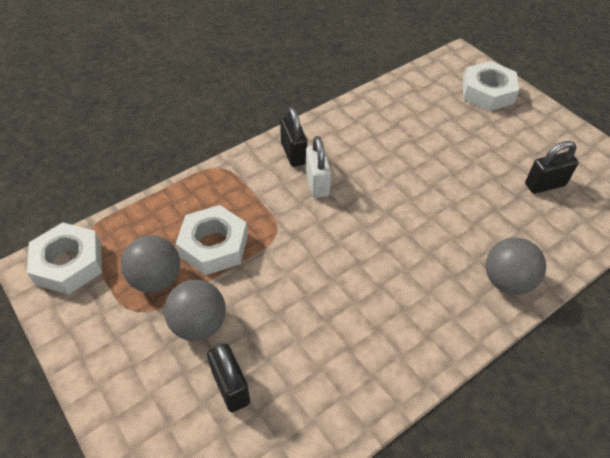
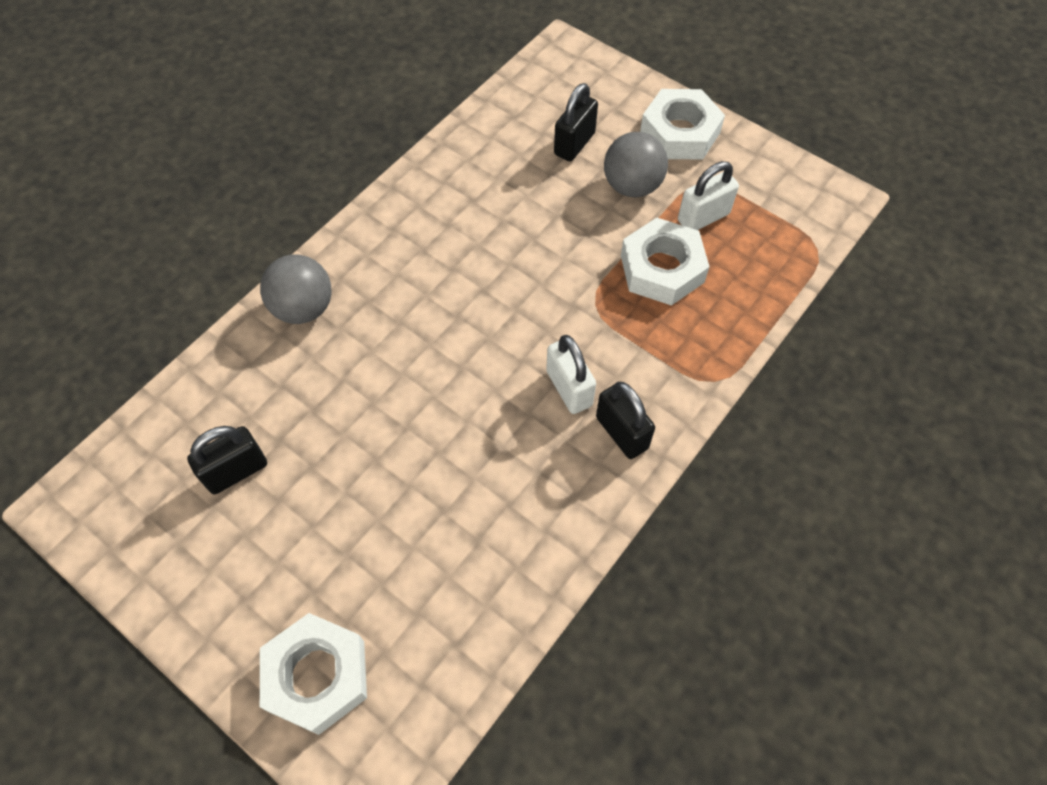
camera: 165 degrees right, 10 degrees up
(69, 264) = (808, 211): white nut -> white nut (679, 132)
(156, 279) = (703, 217): grey ball -> white padlock
(231, 387) = (574, 144): black padlock -> black padlock turned 75 degrees clockwise

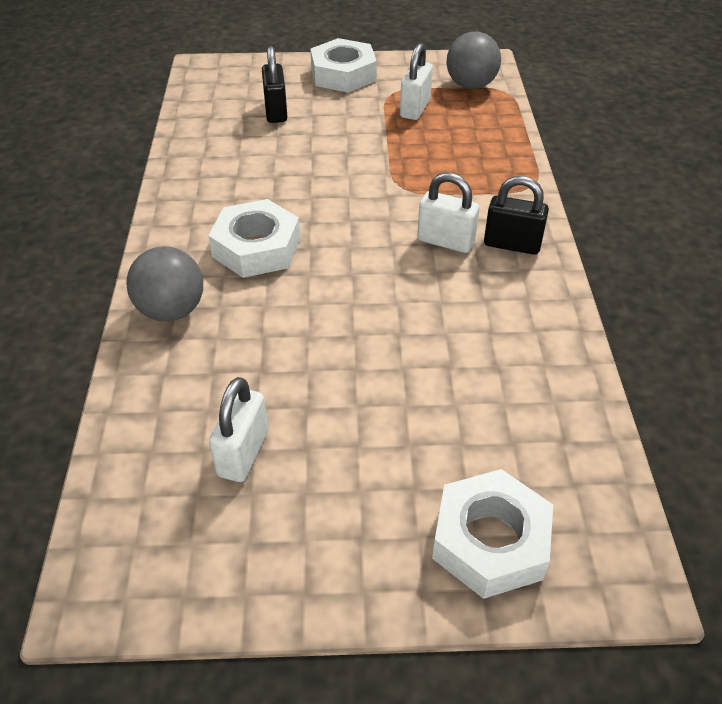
camera: 40 degrees left, 15 degrees down
(236, 471) = (243, 453): black padlock -> white padlock
(632, 186) = (346, 115): grey ball -> grey ball (470, 85)
(662, 269) = (423, 146): white nut -> white nut (256, 248)

